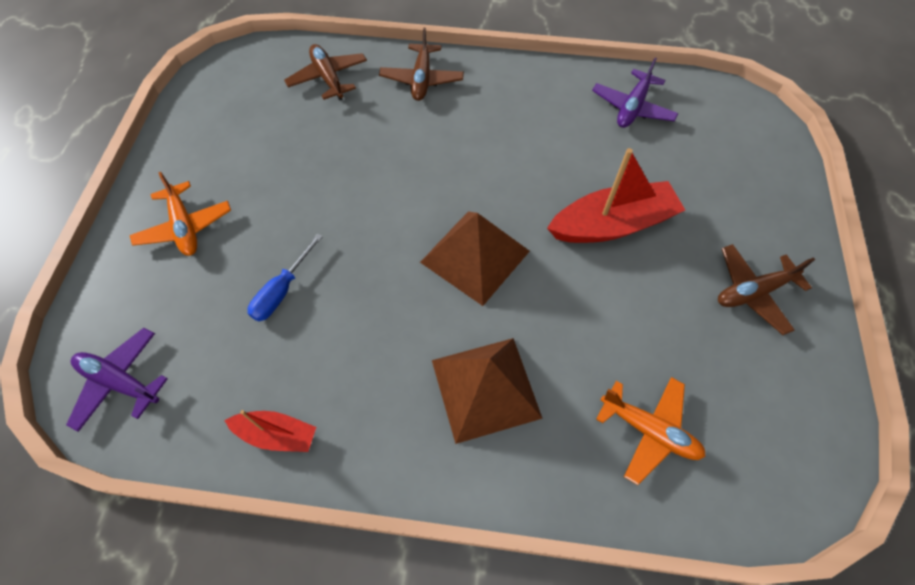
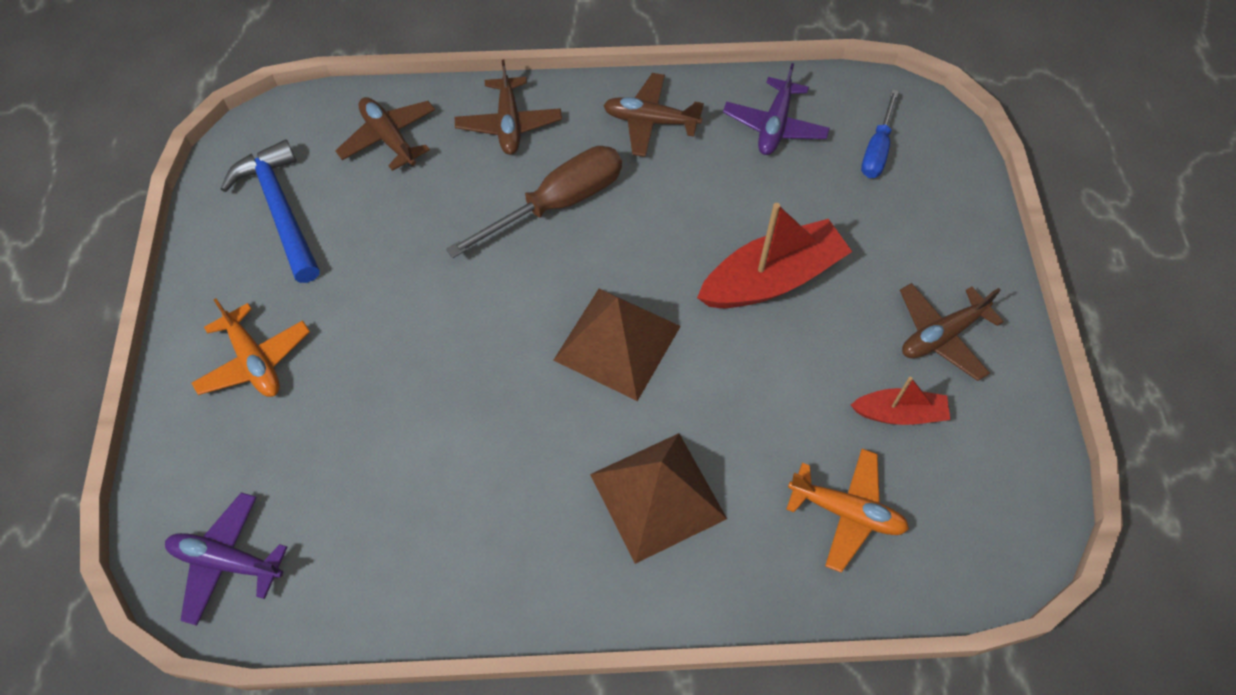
camera: 10 degrees left, 0 degrees up
(234, 118) = (280, 210): none -> blue hammer
(276, 434) = (429, 589): red boat -> red boat (899, 413)
(282, 290) = (395, 421): blue screwdriver -> blue screwdriver (877, 149)
(447, 142) = (557, 204): none -> brown screwdriver
(533, 91) = (650, 121): none -> brown plane

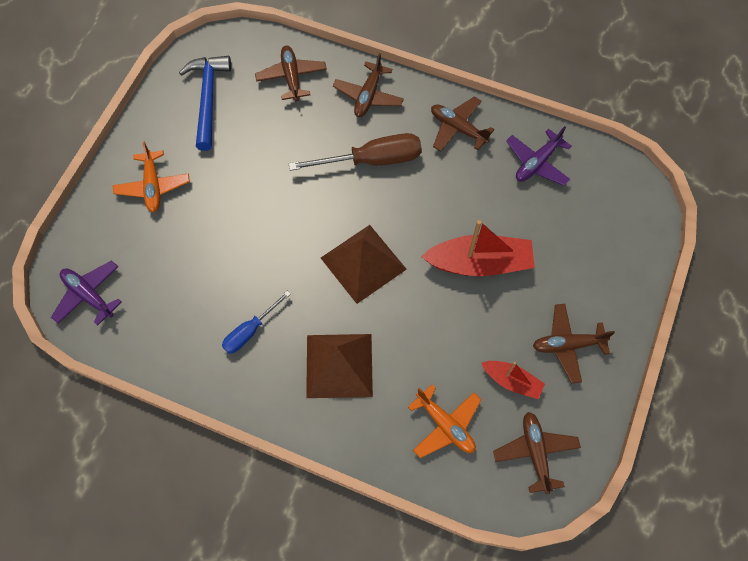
camera: 25 degrees right, 5 degrees up
(877, 149) = (596, 206): blue screwdriver -> blue screwdriver (250, 331)
(982, 493) = (535, 452): none -> brown plane

